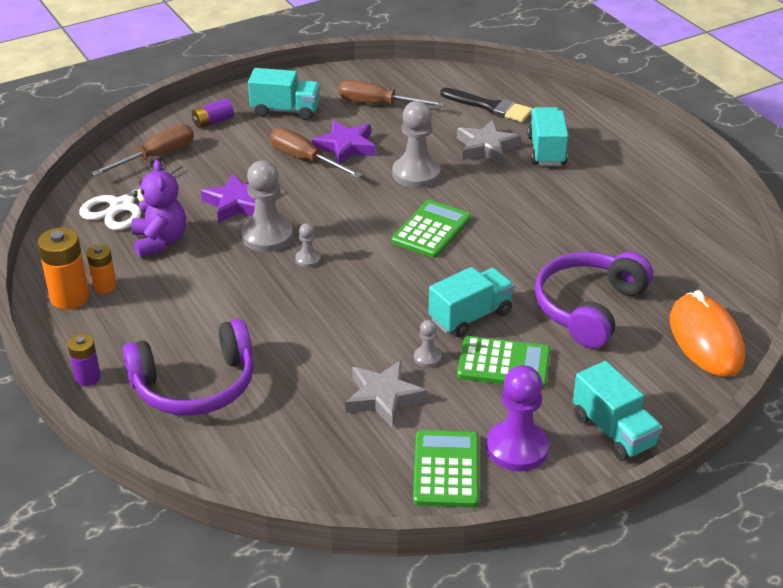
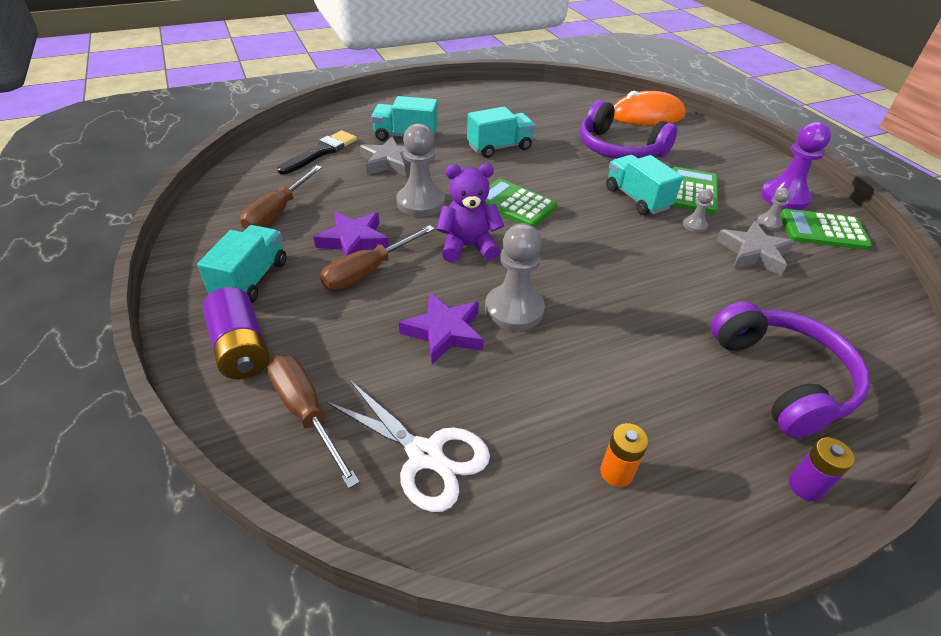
camera: 85 degrees left, 5 degrees up
(70, 297) = (645, 517): orange battery -> none
(160, 241) = (517, 409): purple teddy bear -> purple teddy bear (468, 246)
(213, 121) = (241, 348): purple battery -> purple battery, size x1.64
(308, 259) = (558, 282): grey pawn -> grey pawn (768, 223)
(613, 431) = (750, 159): turquoise truck -> turquoise truck (499, 147)

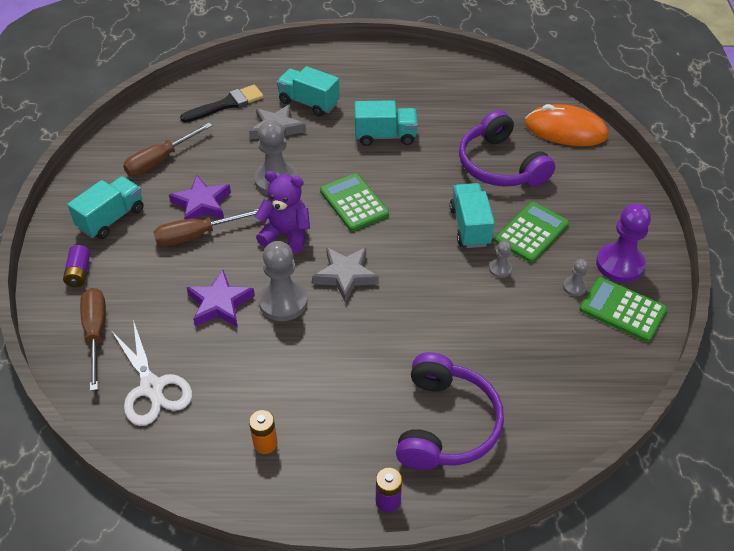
camera: 25 degrees right, 5 degrees up
(241, 348) = (79, 273): purple battery -> purple battery, size x0.61
(753, 253) = (529, 312): grey star -> grey star (345, 275)

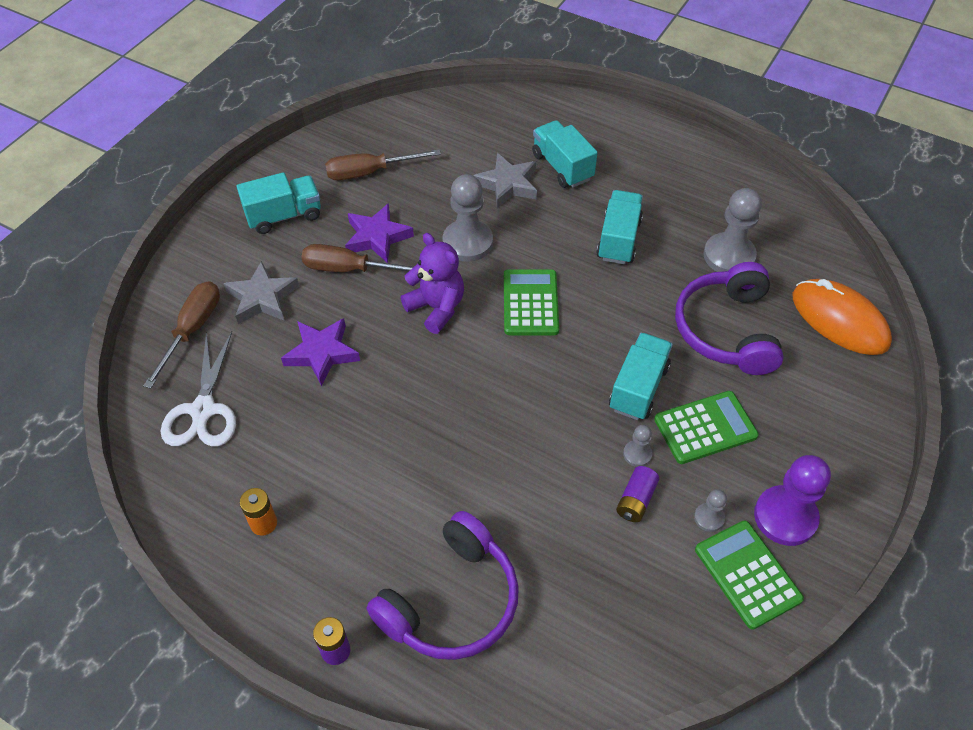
camera: 30 degrees right, 5 degrees up
(79, 273) = (219, 259): purple battery -> purple battery (636, 500)
(226, 104) = (476, 135): black brush -> none
(283, 301) = (383, 380): grey pawn -> grey pawn (729, 256)
(345, 275) = (465, 382): grey star -> grey star (262, 298)
(385, 136) = (618, 239): turquoise truck -> turquoise truck turned 105 degrees counterclockwise

